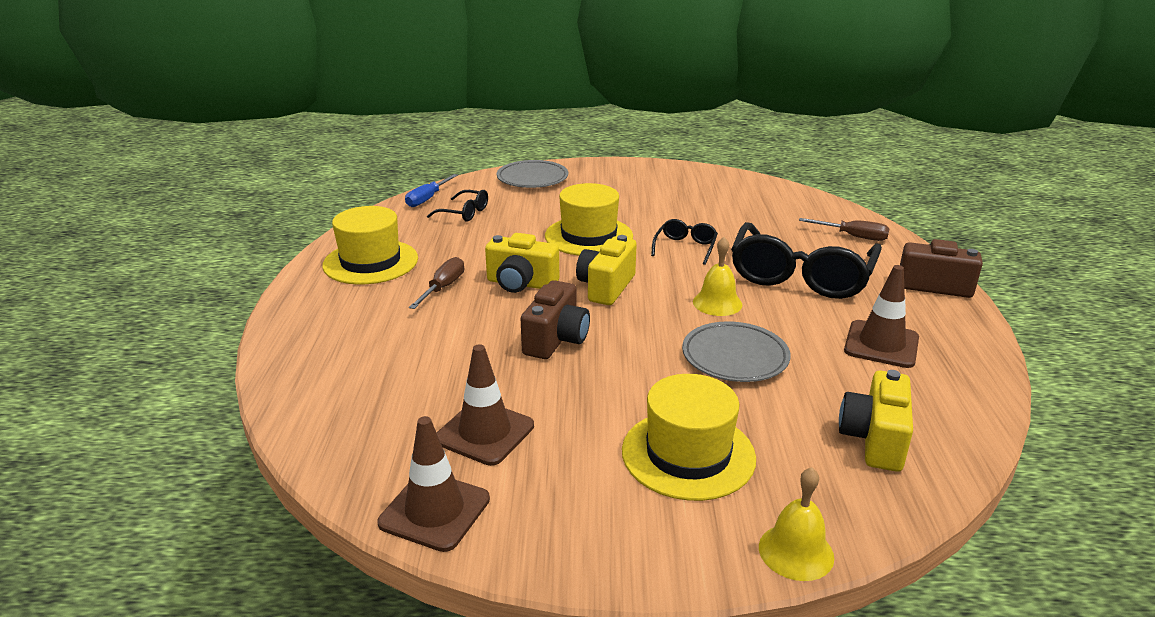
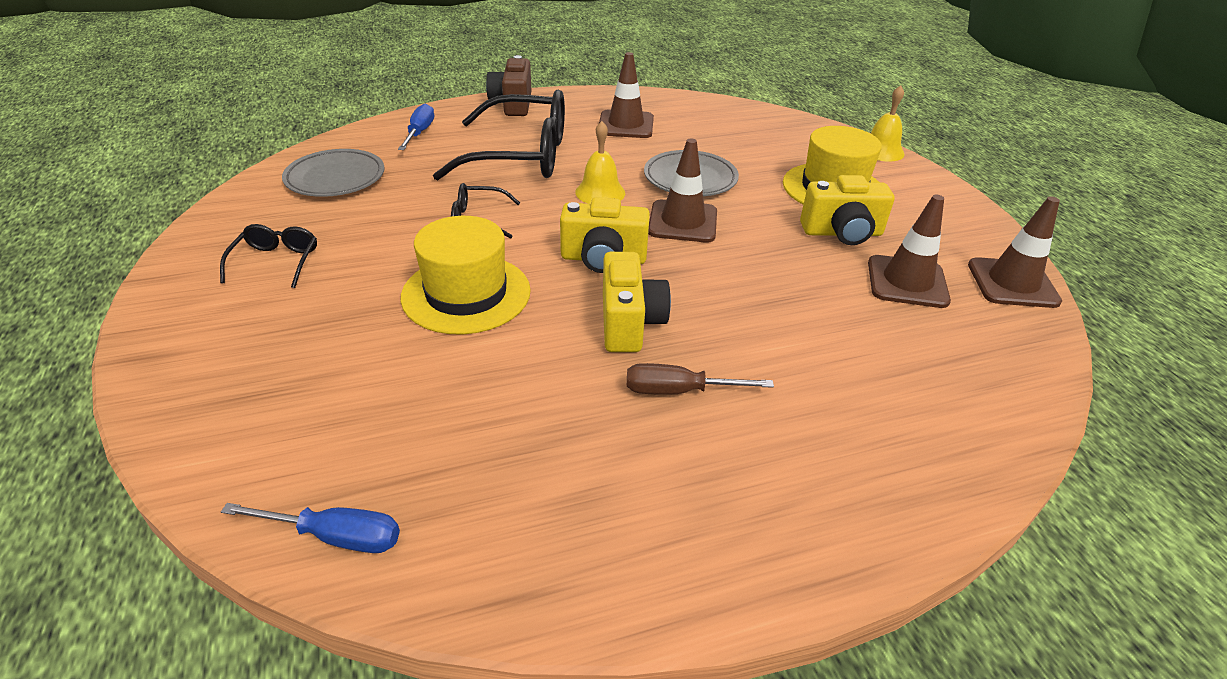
camera: 110 degrees left, 10 degrees up
(370, 262) = (645, 511): yellow hat -> none
(464, 213) = (404, 451): black glasses -> black glasses (276, 262)
(532, 178) = (220, 402): grey plate -> grey plate (335, 178)
(556, 340) = (733, 272): brown camera -> none
(648, 334) = (682, 222): none -> brown traffic cone
(853, 236) = (419, 133): brown screwdriver -> blue screwdriver
(874, 440) = (751, 129): yellow camera -> yellow camera (842, 233)

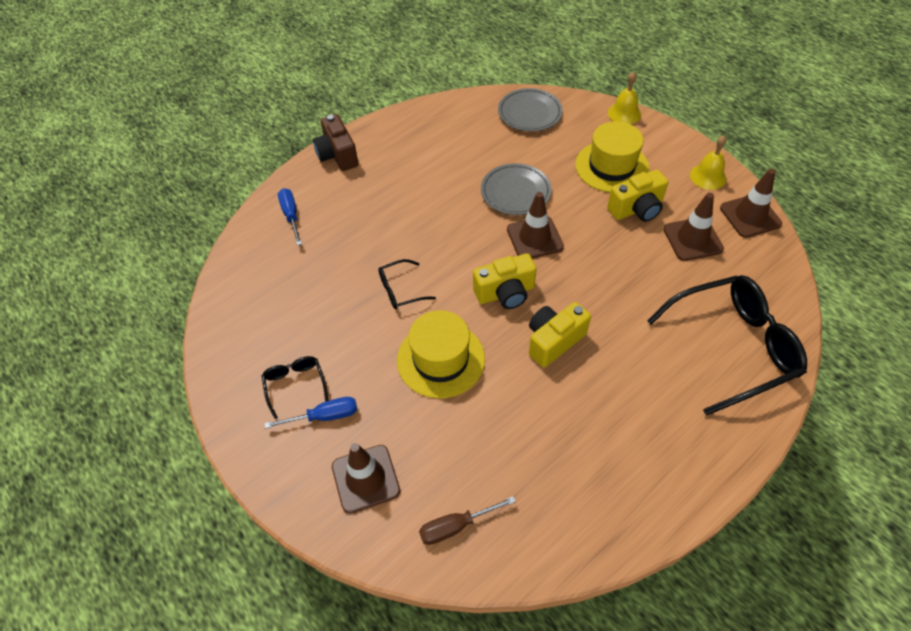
camera: 20 degrees left, 15 degrees up
(335, 178) = (268, 289): grey plate -> grey plate (529, 113)
(335, 536) = (495, 555): blue screwdriver -> blue screwdriver (324, 416)
(522, 156) = (385, 212): black glasses -> black glasses (733, 347)
(600, 192) = (464, 230): yellow bell -> yellow bell (708, 176)
(626, 125) = (437, 149): brown traffic cone -> brown traffic cone (365, 478)
(629, 323) = (554, 341): yellow camera -> yellow camera turned 105 degrees counterclockwise
(678, 391) = (610, 381): brown screwdriver -> brown screwdriver (456, 526)

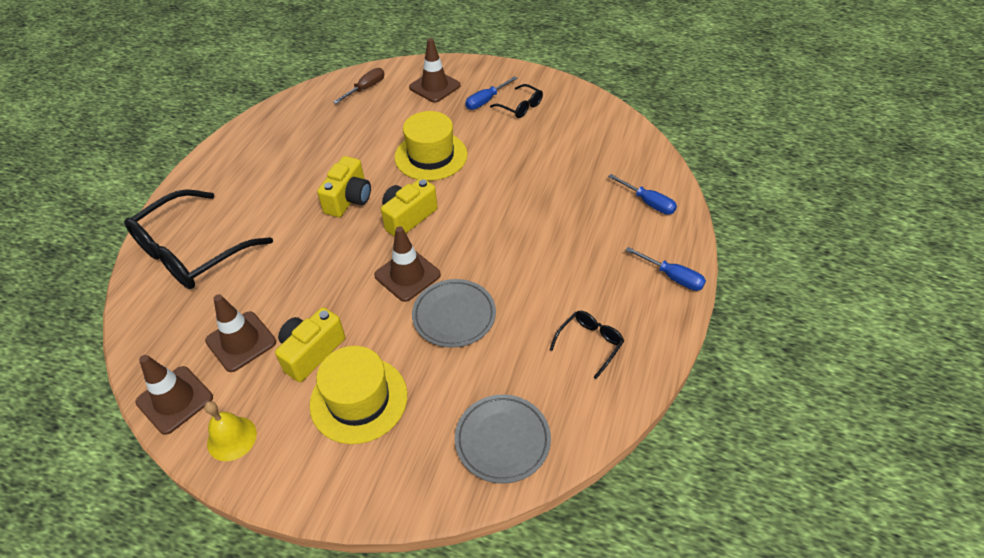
camera: 150 degrees right, 5 degrees down
(337, 155) = (672, 277): brown camera -> blue screwdriver
(400, 290) = (498, 185): black glasses -> black glasses (590, 343)
(624, 113) = (371, 504): yellow bell -> none

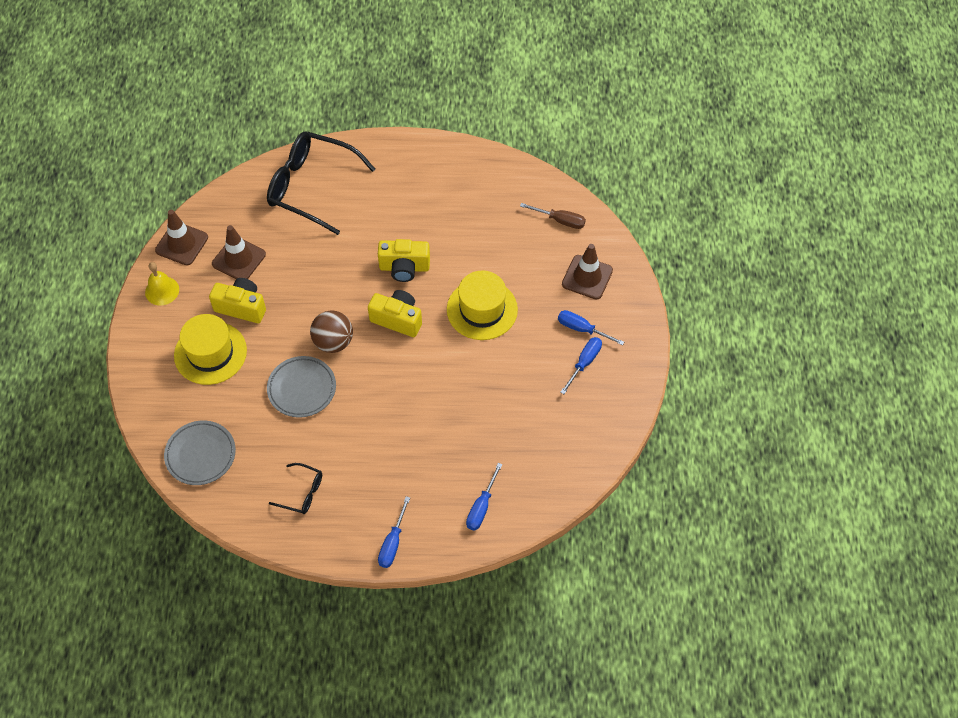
camera: 70 degrees right, 10 degrees up
(407, 275) = (333, 342): brown traffic cone -> brown ball
(521, 107) = (584, 363): black glasses -> blue screwdriver

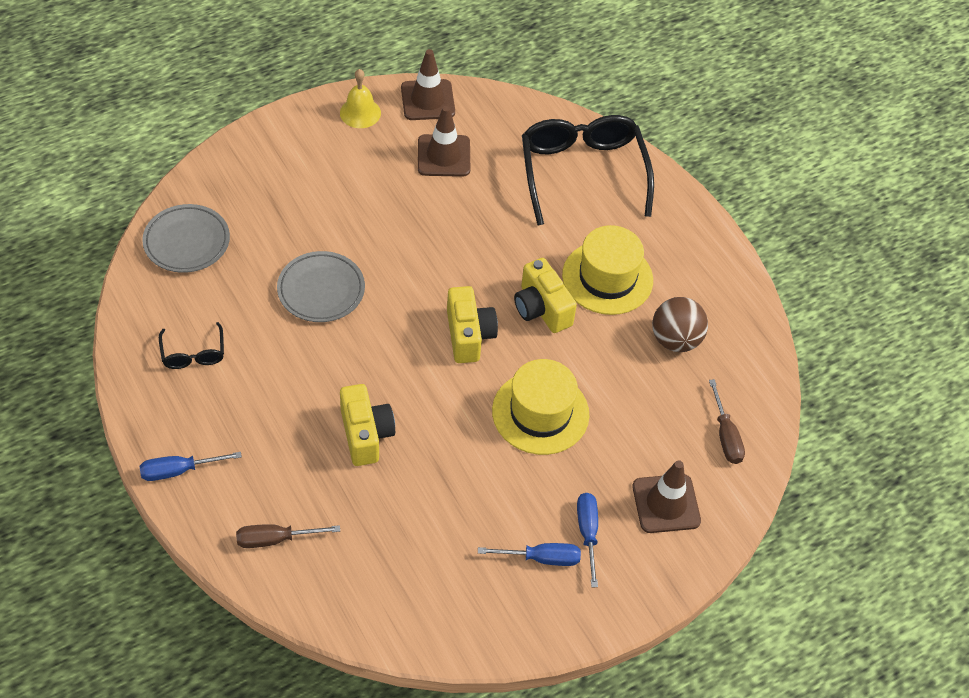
camera: 55 degrees right, 5 degrees down
(210, 353) = (313, 189): yellow hat -> yellow hat (607, 278)
(241, 307) = (386, 188): yellow camera -> yellow camera (365, 434)
(333, 342) = (398, 290): brown ball -> brown ball (675, 340)
(481, 507) = (275, 539): blue screwdriver -> brown screwdriver

